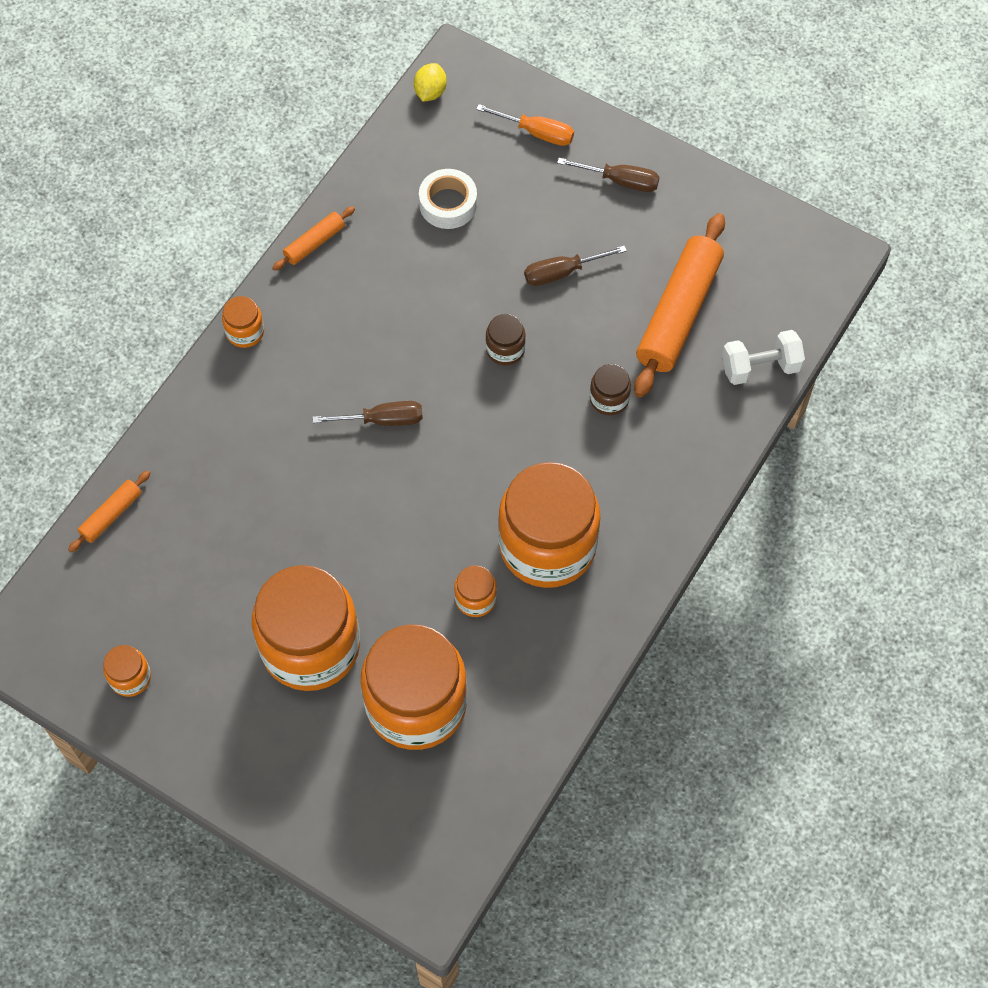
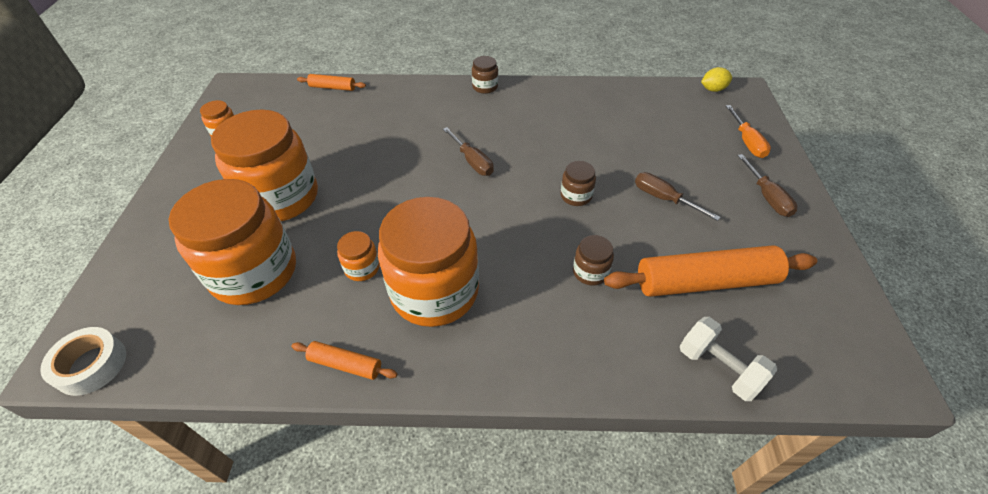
camera: 60 degrees right, 15 degrees down
(245, 332) = (485, 87): orange jar -> brown jar
(314, 243) = (566, 88): orange rolling pin -> orange rolling pin (345, 364)
(448, 204) = (650, 126): white tape -> white tape (91, 365)

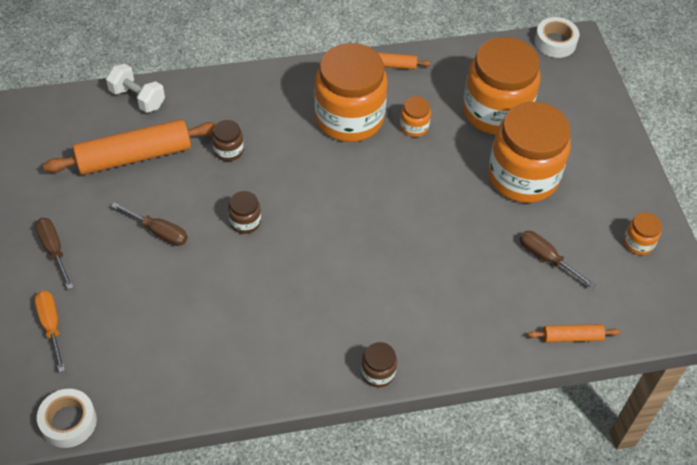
camera: 165 degrees right, 5 degrees up
(473, 162) = (357, 247): brown screwdriver -> brown screwdriver (546, 258)
(713, 89) = (68, 422): yellow lemon -> white tape

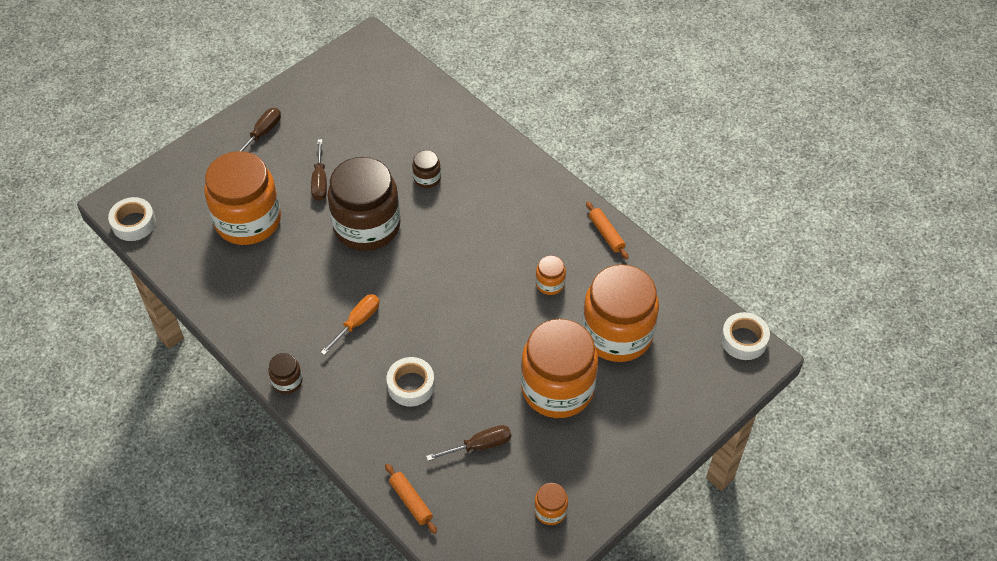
camera: 60 degrees right, 0 degrees up
(51, 325) = (201, 169): orange screwdriver -> orange screwdriver (357, 322)
(134, 156) = (377, 127): orange rolling pin -> none
(137, 98) = (433, 97): white dumbbell -> none
(245, 222) = (367, 226): brown jar -> brown jar, size x2.38
(349, 118) = (523, 235): orange jar -> orange jar (248, 220)
(450, 277) = (411, 385): none -> white tape
(546, 258) = (480, 445): brown screwdriver -> brown screwdriver turned 60 degrees clockwise

